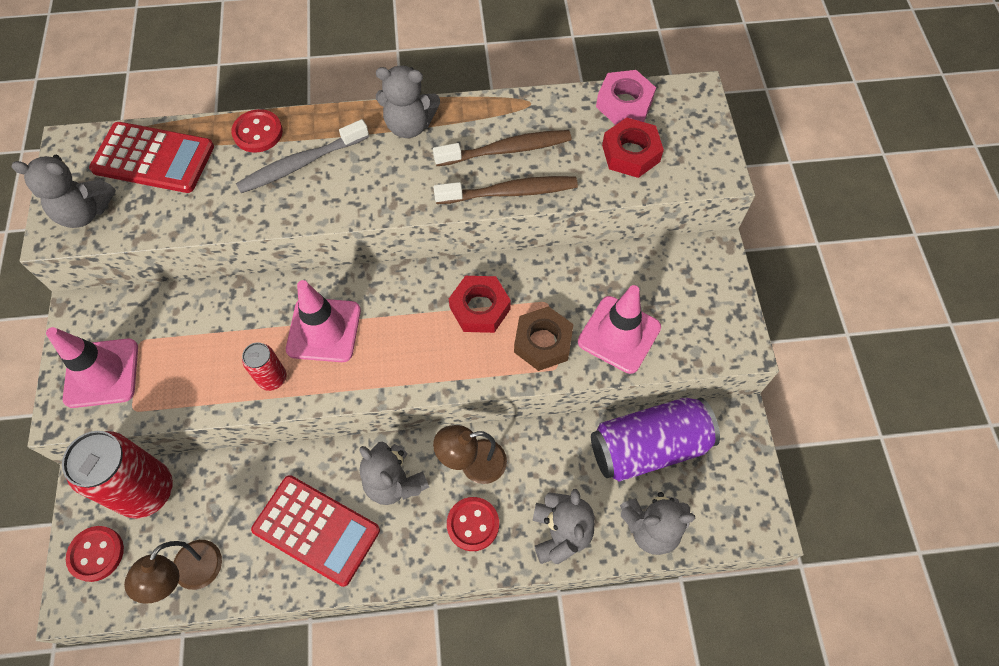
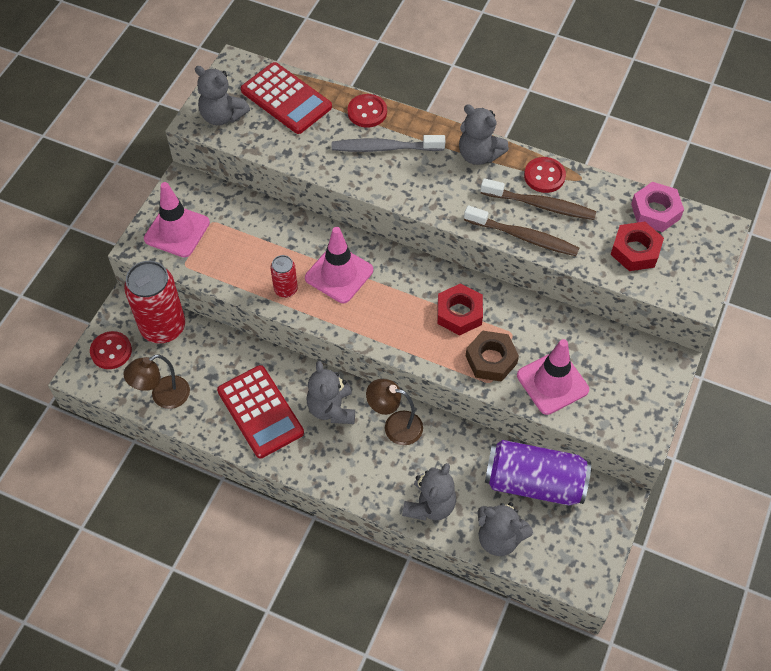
camera: 30 degrees right, 5 degrees down
(473, 524) = (370, 466): red button -> red button (544, 176)

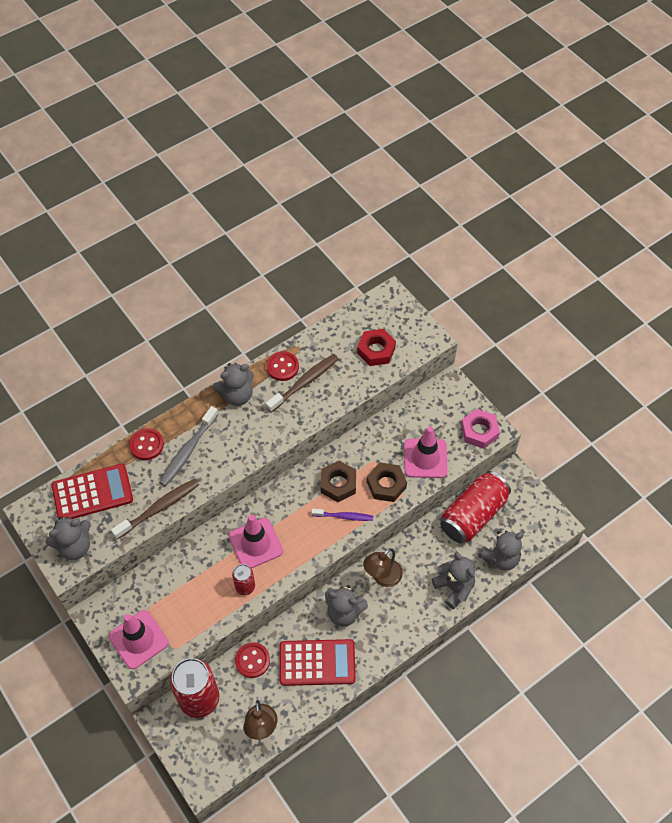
camera: 60 degrees left, 0 degrees up
(111, 351) = (195, 749): red button -> red button (252, 660)
(424, 338) = (344, 516): none -> purple toothbrush
(459, 313) = (338, 484): red nut -> brown nut
(523, 237) = (323, 407): brown toothbrush -> brown toothbrush (159, 508)
(534, 482) = (473, 515): purple can -> red can
(655, 211) = (354, 321): pink nut -> pink nut (479, 431)

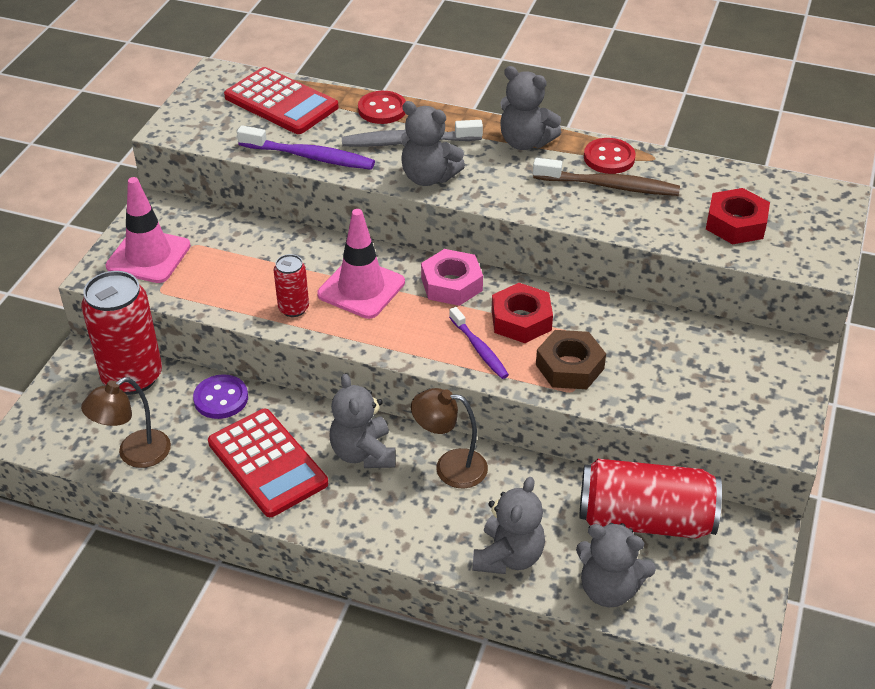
camera: 55 degrees right, 15 degrees down
(75, 546) = (203, 122): grey teddy bear -> grey teddy bear (428, 177)
(159, 508) = (310, 157): brown toothbrush -> purple toothbrush
(252, 660) = (221, 398): red button -> purple button
(338, 484) = (521, 320): brown nut -> red nut
(425, 458) = (653, 386): pink traffic cone -> none
(479, 431) = (763, 423): pink nut -> pink nut (451, 284)

